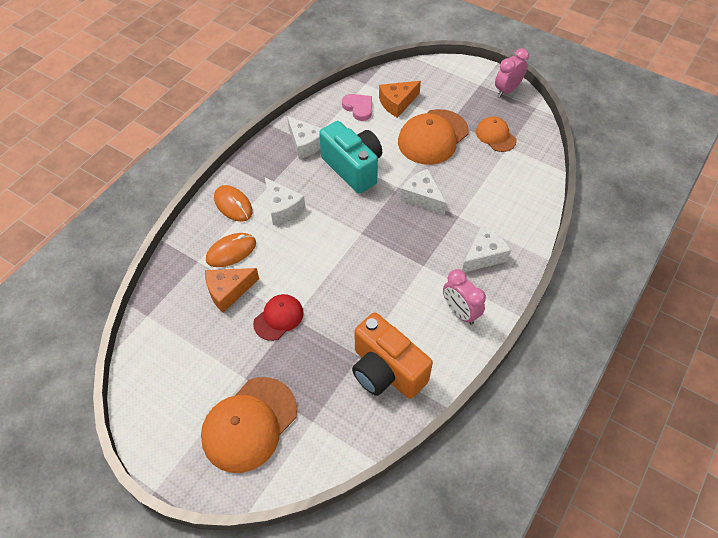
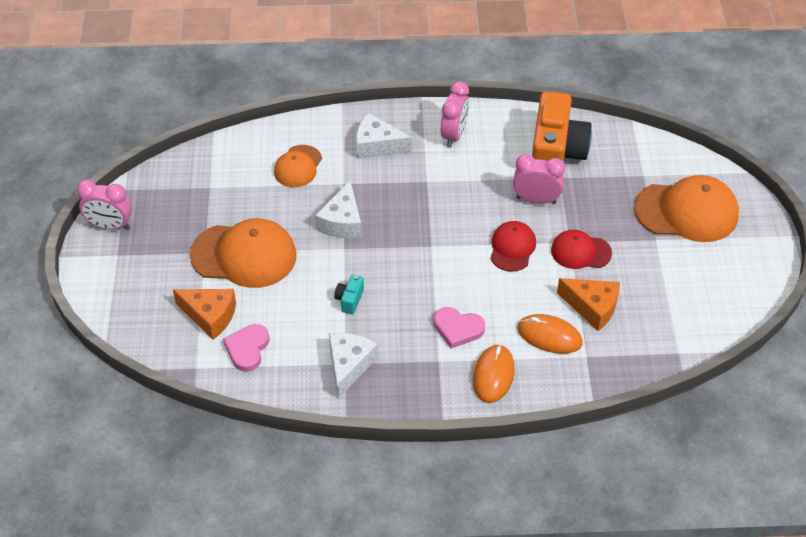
camera: 125 degrees left, 5 degrees down
(282, 208) = (458, 329): white cheese -> pink heart
(319, 278) = (512, 248): none -> red cap
(350, 323) = (536, 200): none -> pink clock
(353, 168) = (349, 300): turquoise camera -> turquoise camera, size x0.40
(495, 136) = (200, 204): orange cap -> orange cap (298, 166)

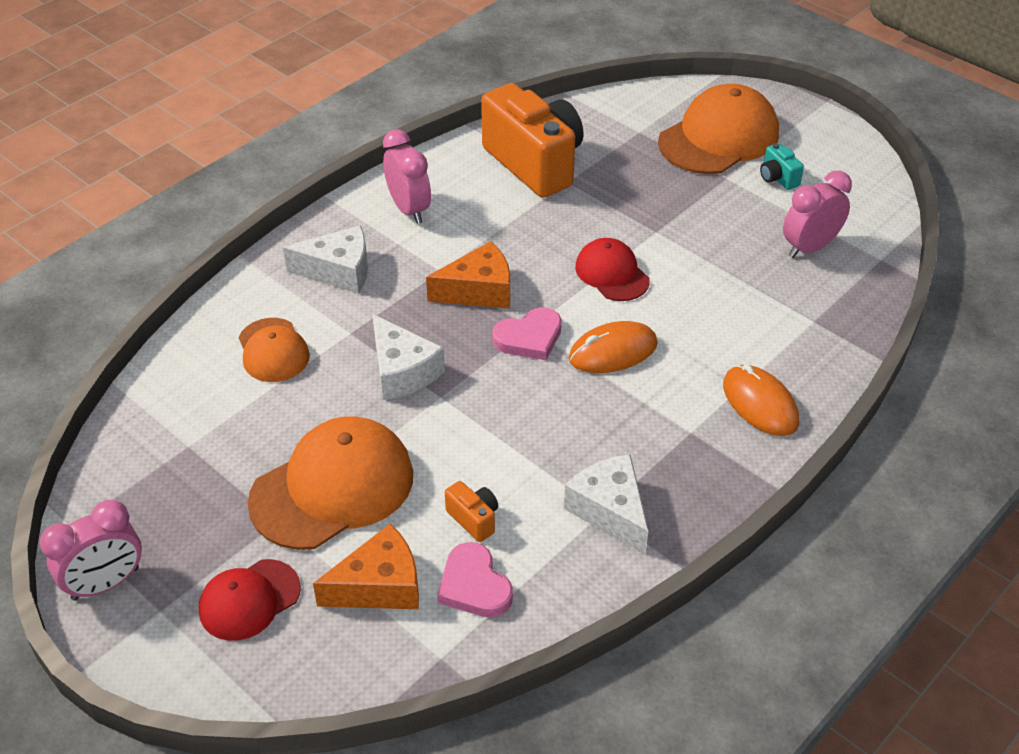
camera: 45 degrees left, 5 degrees down
(285, 319) = (474, 519): none -> orange camera
(349, 300) = (518, 443): turquoise camera -> turquoise camera (777, 178)
(377, 146) = (338, 271): white cheese -> white cheese turned 150 degrees counterclockwise
(458, 329) = (666, 386): pink heart -> pink heart (529, 338)
(536, 200) = (573, 215): pink clock -> pink clock (809, 248)
(549, 336) = (757, 328): orange mouse -> orange mouse (613, 351)
(580, 252) = (678, 233): red cap -> red cap (249, 600)
(592, 307) = (757, 274): orange cheese -> orange cheese (478, 290)

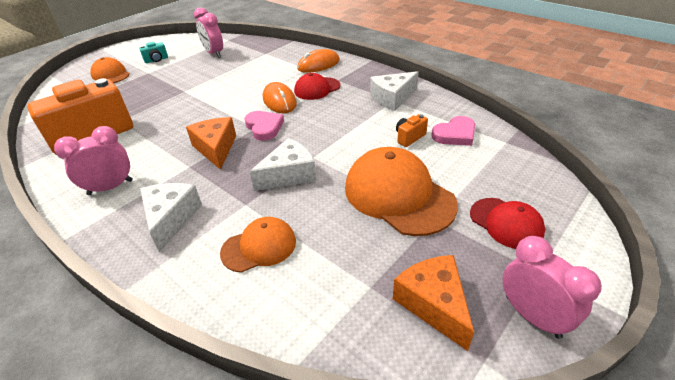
camera: 90 degrees left, 5 degrees down
(379, 585) = (469, 167): orange cheese -> orange cheese (433, 304)
(612, 273) = (215, 103): red cap -> red cap (317, 88)
(718, 138) = (110, 75): orange cap -> orange cap, size x0.57

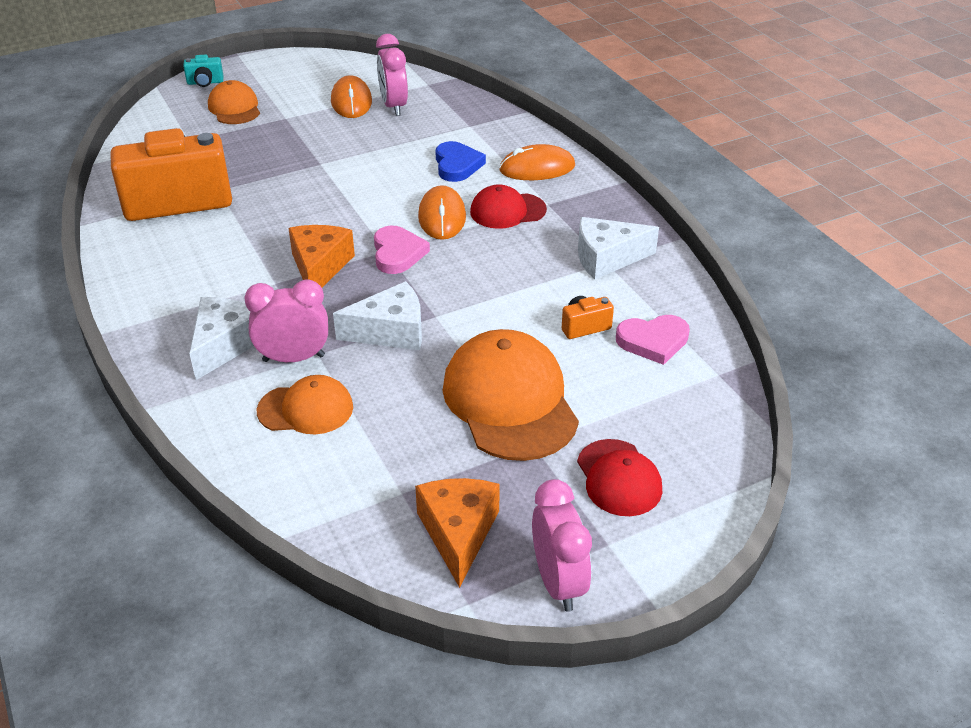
camera: 20 degrees right, 0 degrees up
(110, 187) = (173, 283): pink clock -> pink clock (293, 358)
(156, 60) = (306, 97): turquoise camera -> turquoise camera (205, 82)
(186, 56) = (351, 101): none -> orange mouse
(271, 73) = (457, 165): none -> blue heart

